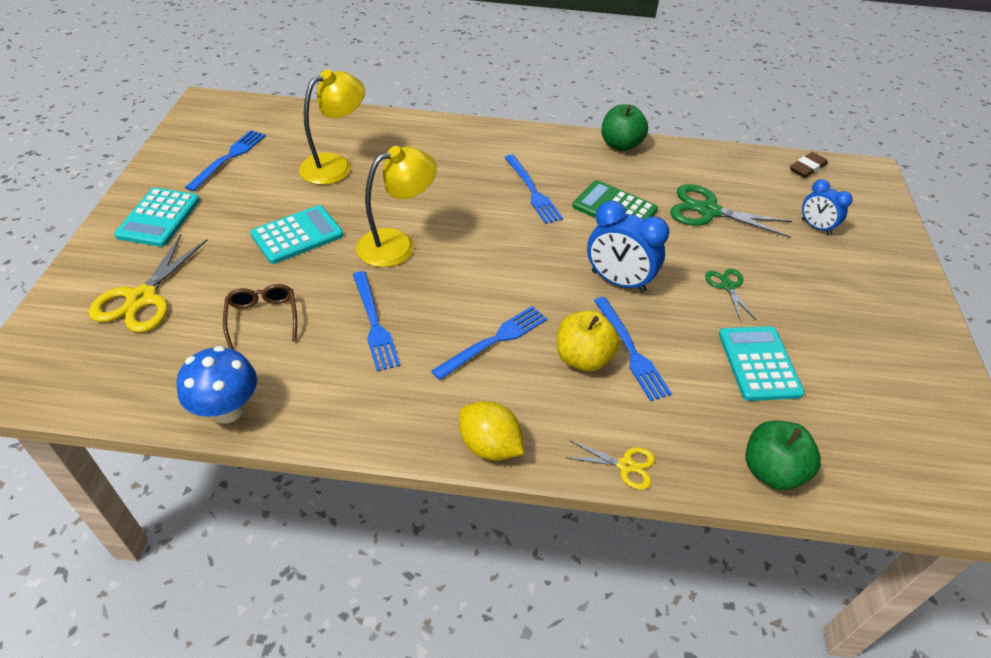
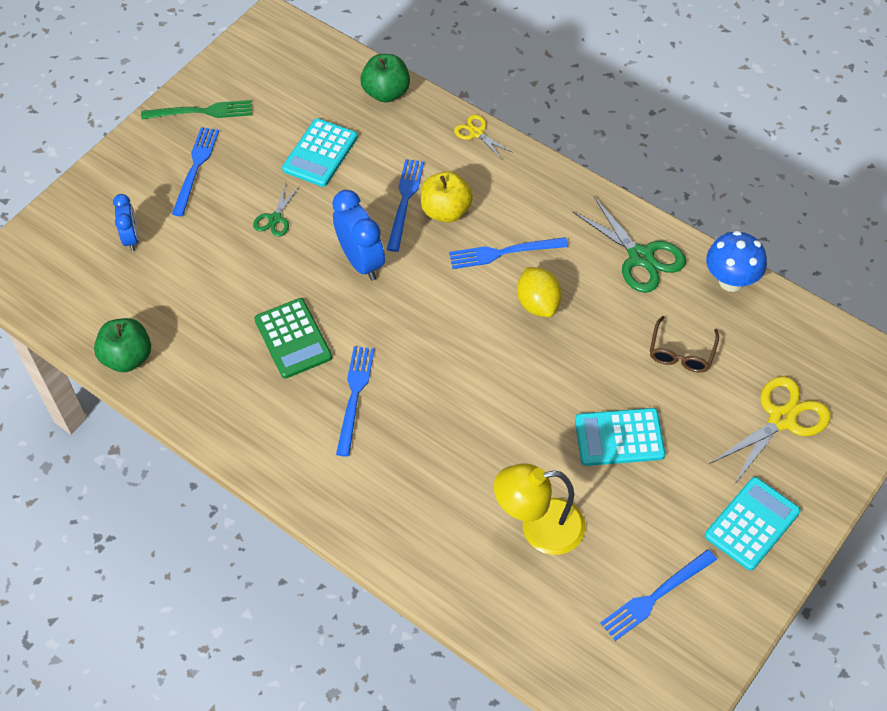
camera: 145 degrees left, 10 degrees up
(374, 323) = (590, 309): blue fork -> blue fork (196, 168)
(397, 244) = (529, 385): yellow lamp -> none
(489, 446) = (557, 180): yellow lemon -> yellow lemon (538, 304)
(620, 145) = (205, 422): green apple -> green apple (127, 357)
(708, 211) = (207, 297): green scissors -> green scissors (640, 257)
(807, 168) = (50, 304): brown eraser -> none
(914, 355) = (201, 112): none -> green fork

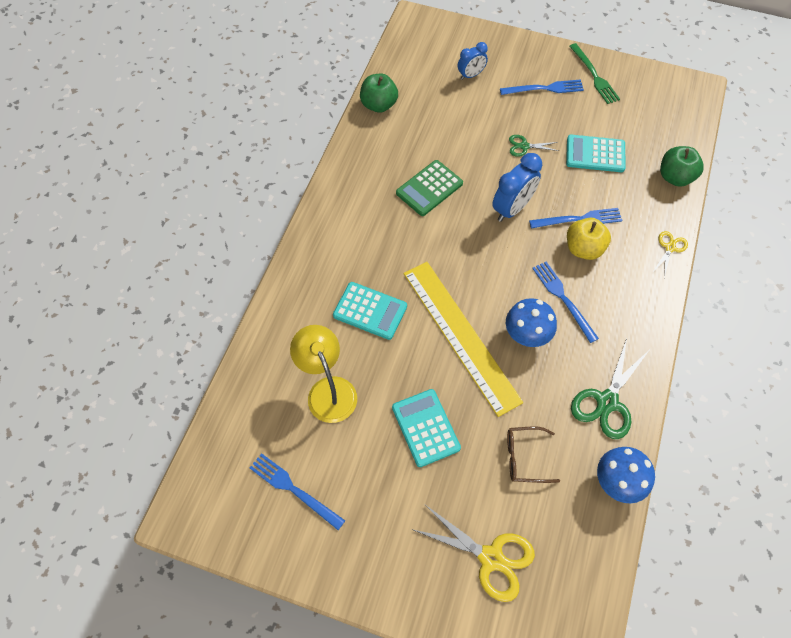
camera: 70 degrees right, 5 degrees up
(354, 396) = (396, 239): blue fork -> none
(514, 368) = (460, 335): none -> yellow ruler
(538, 304) = (526, 336): yellow lemon -> blue mushroom
(752, 524) = (380, 553): turquoise calculator -> turquoise calculator (370, 311)

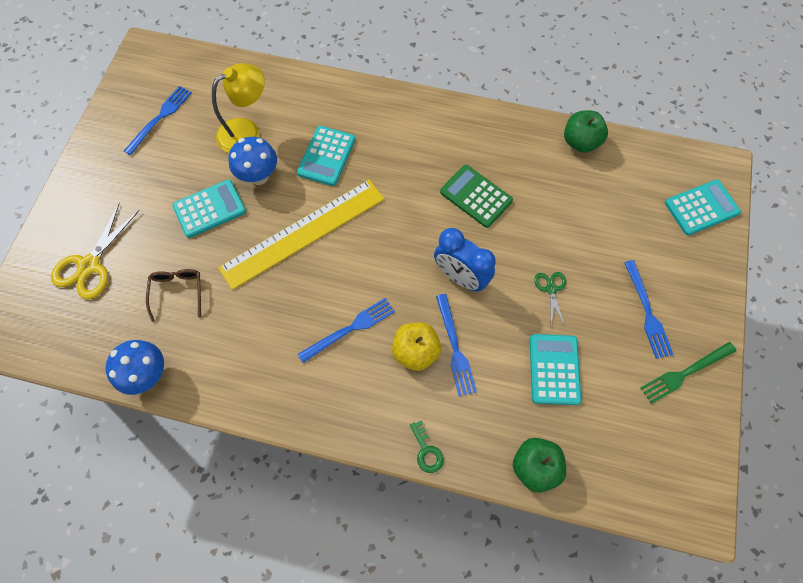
camera: 85 degrees right, 5 degrees up
(452, 39) = (701, 208): none -> turquoise calculator
(471, 75) = (648, 230): blue clock -> none
(526, 336) = (304, 292): blue mushroom -> blue mushroom (259, 176)
(607, 402) = (232, 369): green scissors -> none
(670, 248) = (426, 451): yellow scissors -> green key

